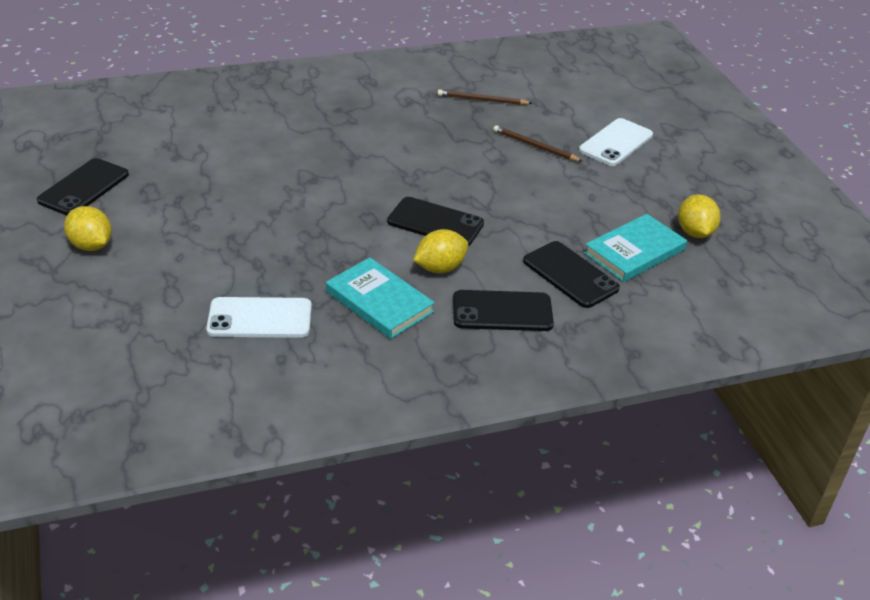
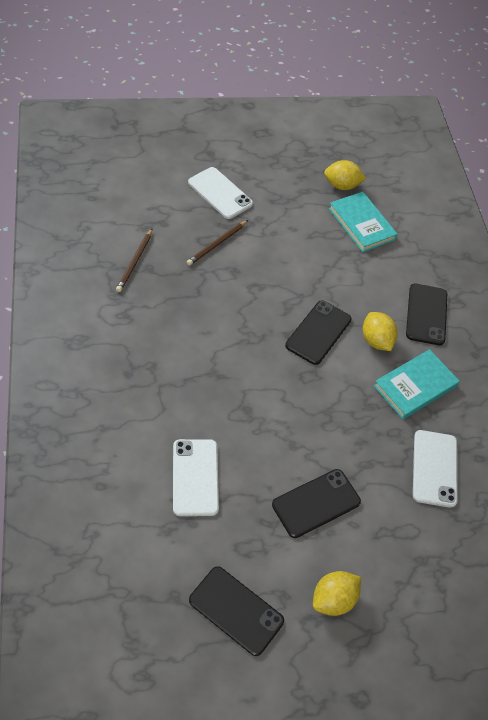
camera: 85 degrees left, 15 degrees up
(226, 155) = (195, 477): none -> white phone
(570, 275) = (386, 266): black phone -> black phone (316, 503)

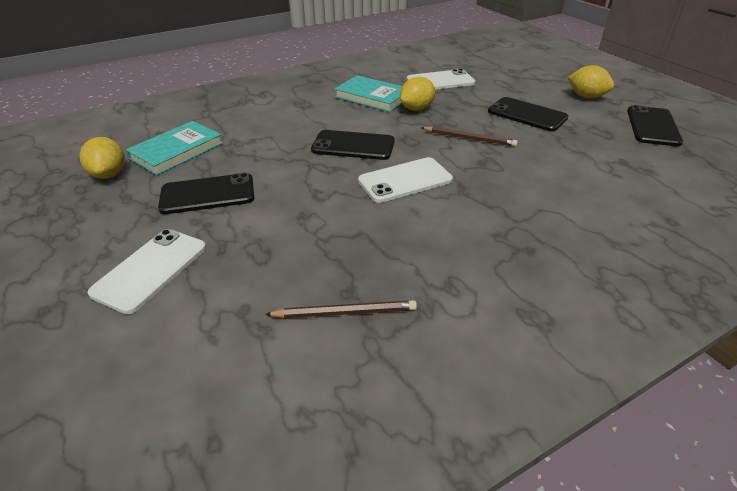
camera: 105 degrees left, 15 degrees down
(195, 477) = (583, 170): white phone -> white phone (405, 180)
(217, 244) = (262, 242): brown pencil -> brown pencil (469, 138)
(376, 341) = (338, 118): yellow lemon -> yellow lemon (416, 109)
(426, 314) = (288, 103): black phone -> black phone (207, 194)

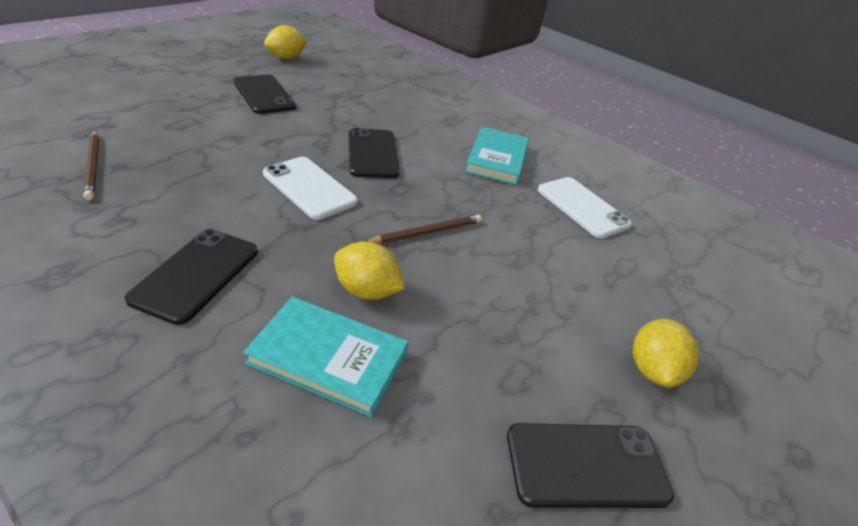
camera: 65 degrees right, 0 degrees up
(150, 269) = (162, 88): white phone -> none
(177, 151) = (330, 75): turquoise book -> turquoise book (328, 358)
(416, 109) = (485, 190): yellow lemon -> yellow lemon (367, 291)
(469, 138) = (426, 232): brown pencil -> brown pencil turned 120 degrees counterclockwise
(527, 115) = (529, 289): black phone -> black phone (196, 274)

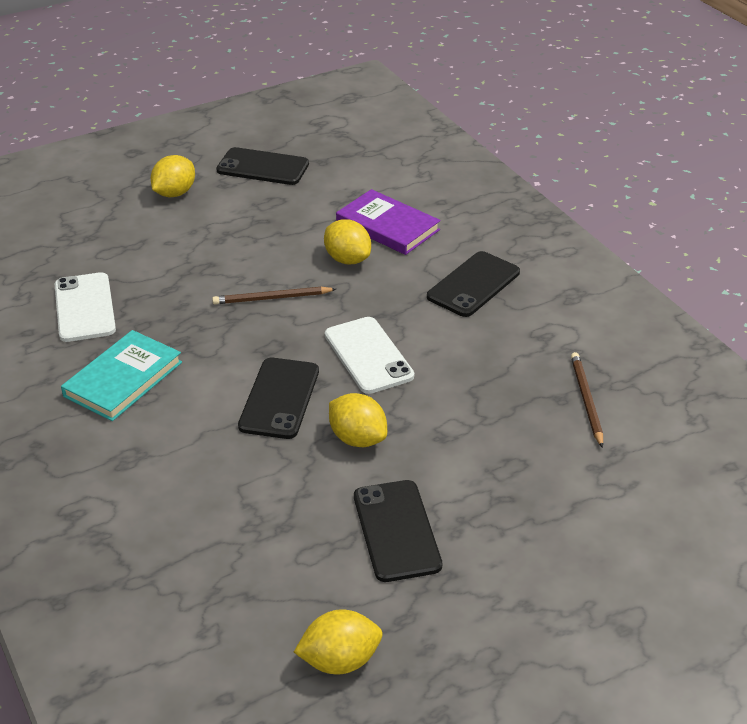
camera: 155 degrees left, 0 degrees up
(302, 134) = (357, 438): none -> yellow lemon
(328, 358) = (387, 226): turquoise book -> purple book

